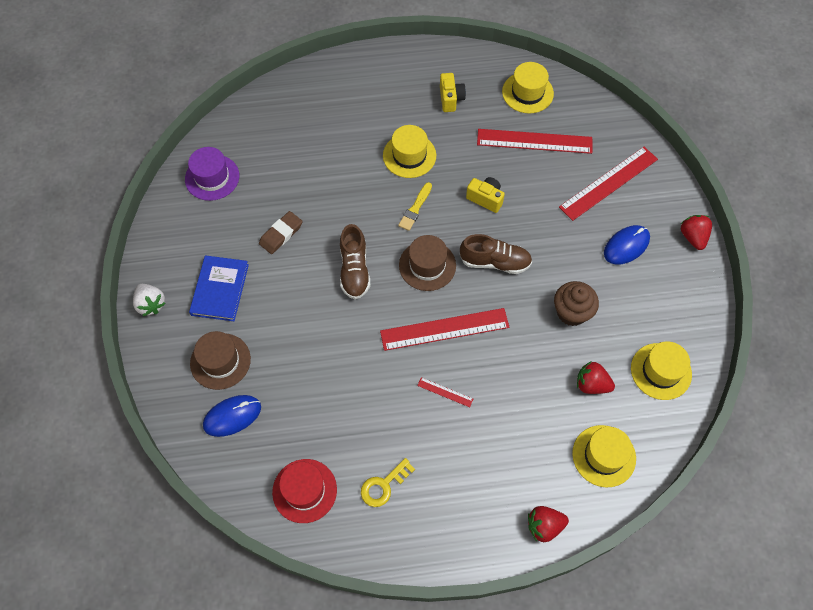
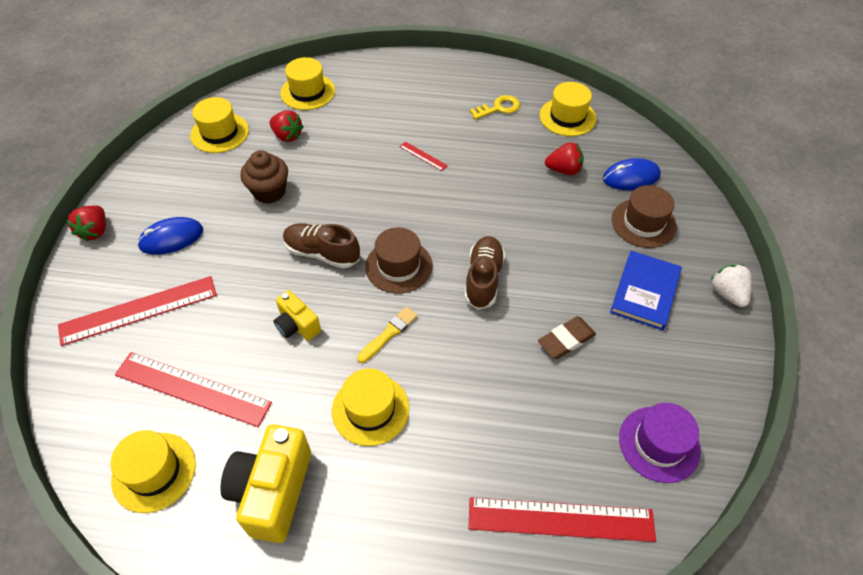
camera: 165 degrees left, 10 degrees down
(304, 490) = (567, 117): red hat -> yellow hat
(444, 329) = (403, 204): red ruler -> red ruler (560, 520)
(450, 99) = (273, 491): yellow camera -> yellow camera, size x1.78
(544, 526) = (378, 65): red strawberry -> red strawberry (564, 170)

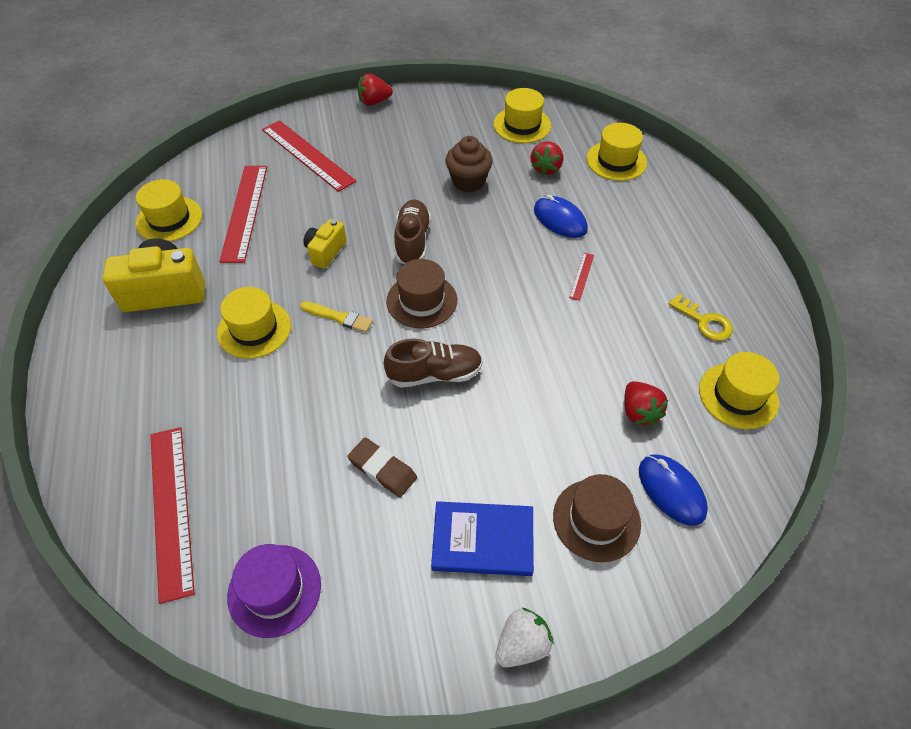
camera: 70 degrees right, 0 degrees up
(171, 238) = (386, 144): blue mouse -> blue mouse (560, 219)

